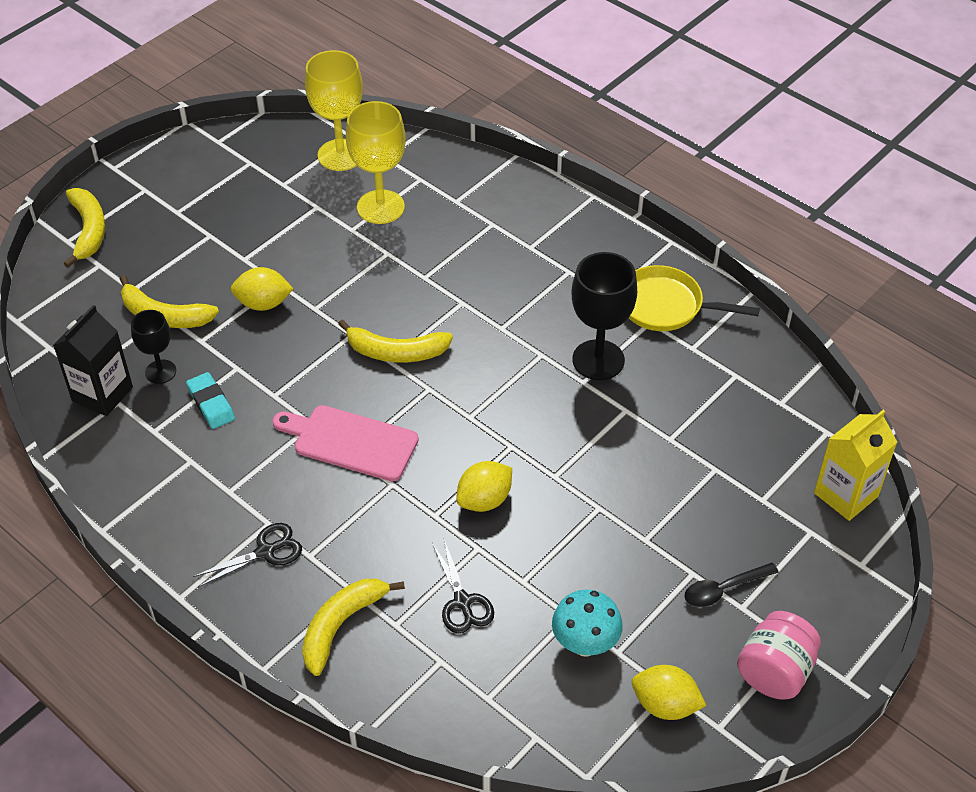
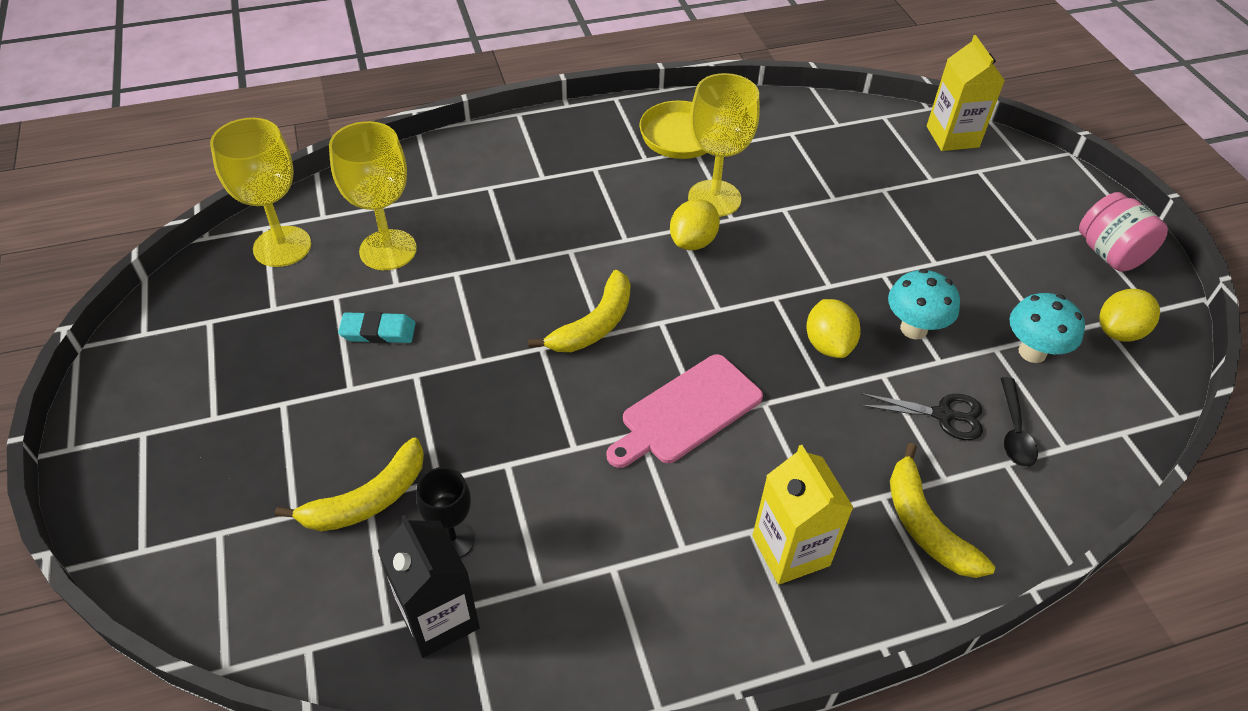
camera: 60 degrees left, 0 degrees up
(88, 230) = (149, 519): yellow banana -> none
(211, 403) = (541, 511): turquoise eraser -> turquoise eraser (378, 331)
(263, 303) = (433, 400): yellow lemon -> yellow lemon (693, 242)
(265, 552) = (790, 550): black scissors -> yellow carton
(547, 551) = (913, 329): none -> turquoise mushroom
(598, 360) = (714, 198): black goblet -> yellow goblet
(724, 589) = (1013, 242): black spoon -> black spoon (1014, 431)

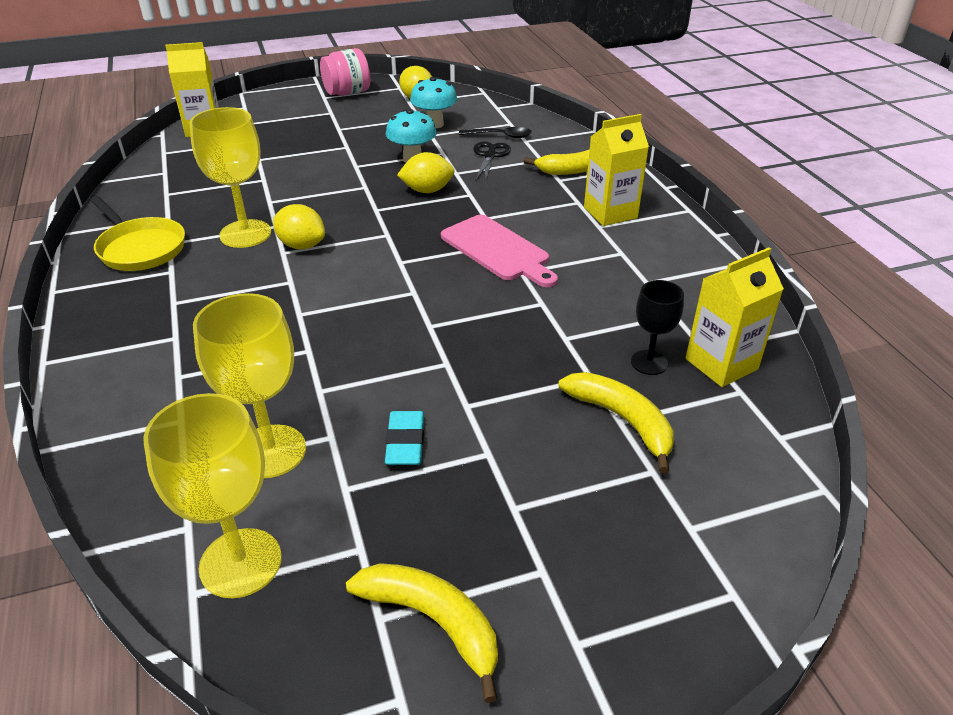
camera: 90 degrees left, 10 degrees down
(438, 618) = (721, 364): black carton -> yellow carton
(594, 325) = (402, 297): yellow banana -> yellow banana (433, 621)

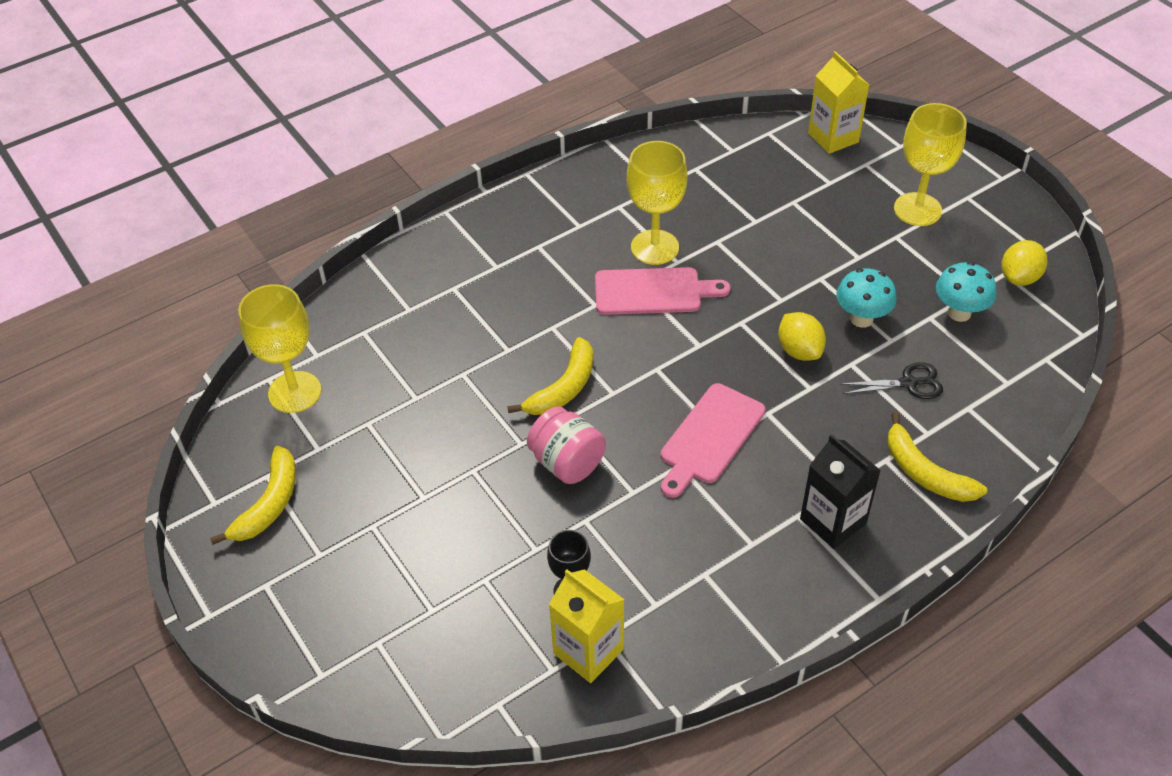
camera: 75 degrees right, 10 degrees up
(140, 248) = (603, 192): yellow pan -> none
(270, 451) = (392, 369): yellow goblet -> yellow goblet (917, 209)
(302, 245) = (653, 291): yellow lemon -> pink cutting board
(347, 93) = (993, 212): pink jar -> pink jar (567, 463)
(405, 442) = (421, 443): turquoise eraser -> none
(500, 136) = (966, 381): black spoon -> none
(610, 213) = (833, 521): yellow carton -> black carton
(622, 420) = (486, 581): yellow banana -> yellow banana (563, 388)

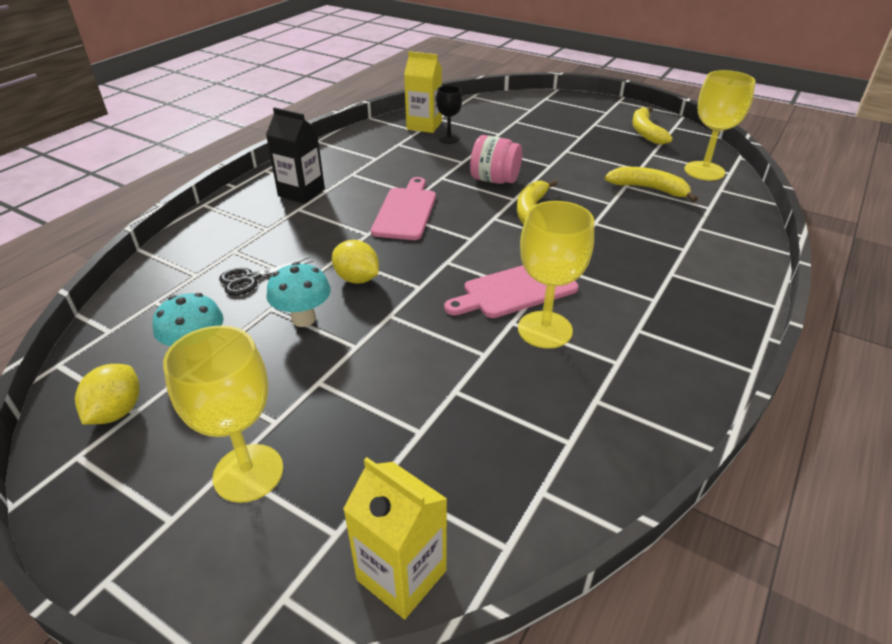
camera: 155 degrees right, 10 degrees down
(925, 472) = (235, 228): yellow banana -> yellow banana (648, 189)

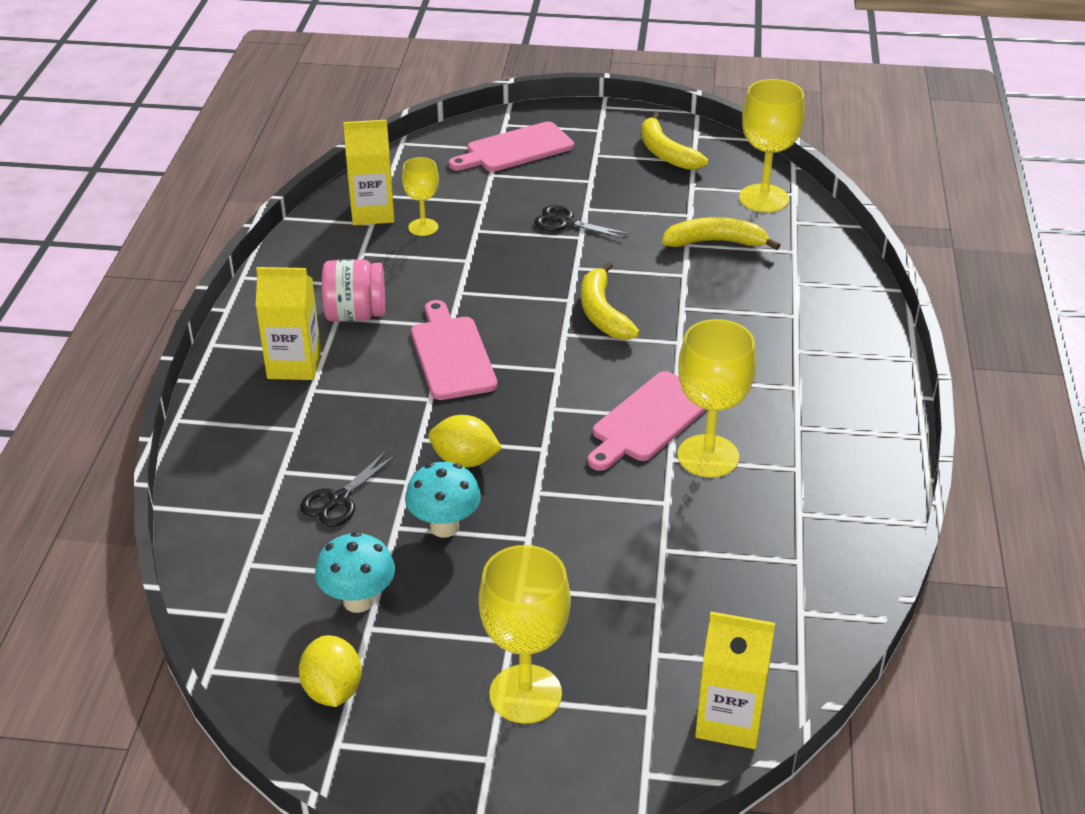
camera: 25 degrees left, 0 degrees up
(301, 192) = (294, 365): black carton -> yellow carton
(449, 139) = (423, 227): black goblet -> yellow goblet
(494, 180) = (528, 278): pink jar -> pink jar (355, 314)
(542, 112) = (515, 149): none -> pink cutting board
(546, 155) = (566, 223): none -> black scissors

